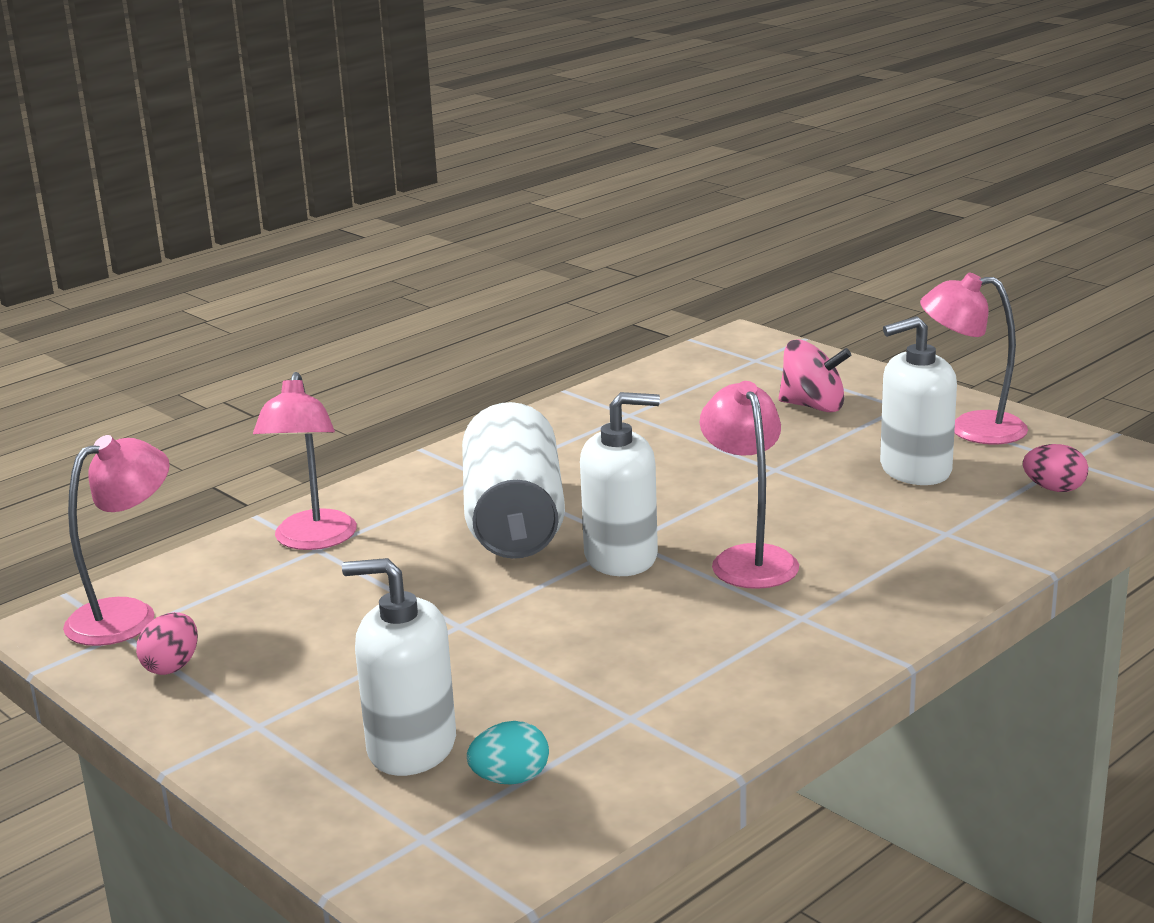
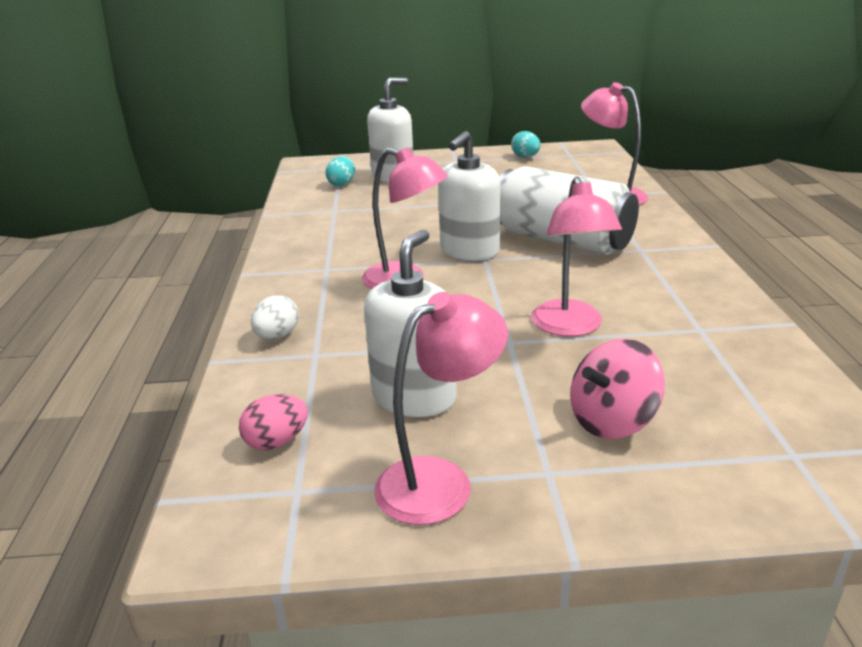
camera: 130 degrees right, 5 degrees up
(127, 615) = (585, 157): pink lamp -> pink lamp (570, 327)
(172, 666) = (525, 157): pink egg -> turquoise egg
(959, 565) = (277, 336): none -> white egg

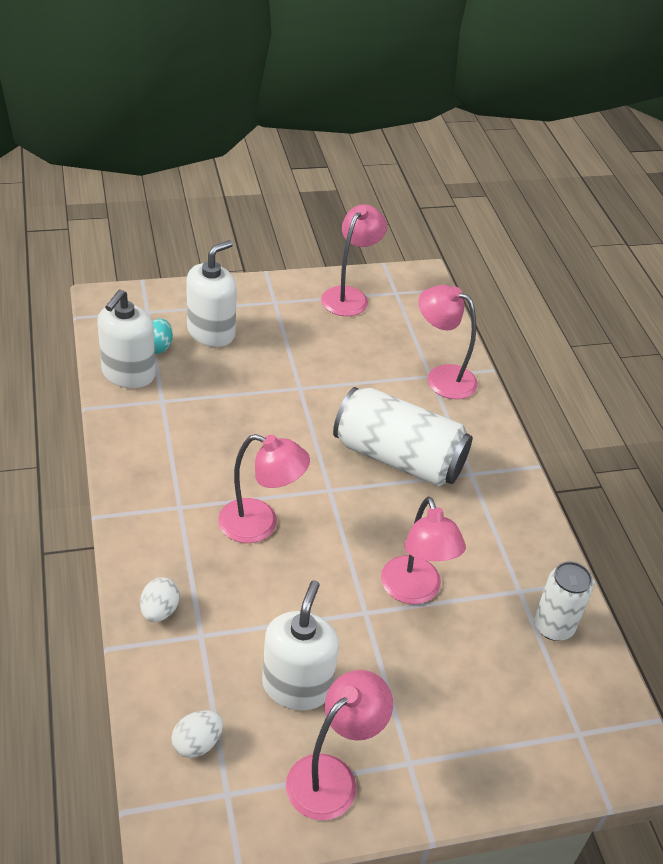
camera: 15 degrees left, 15 degrees up
(277, 441) = (197, 743): pink egg -> white egg
(469, 251) = (313, 476): white soap dispenser -> white soap dispenser (128, 374)
(525, 157) = (349, 296): turquoise egg -> pink lamp
(612, 420) = (452, 705): pink spinning top -> none
(746, 357) = (553, 626): none -> white can

